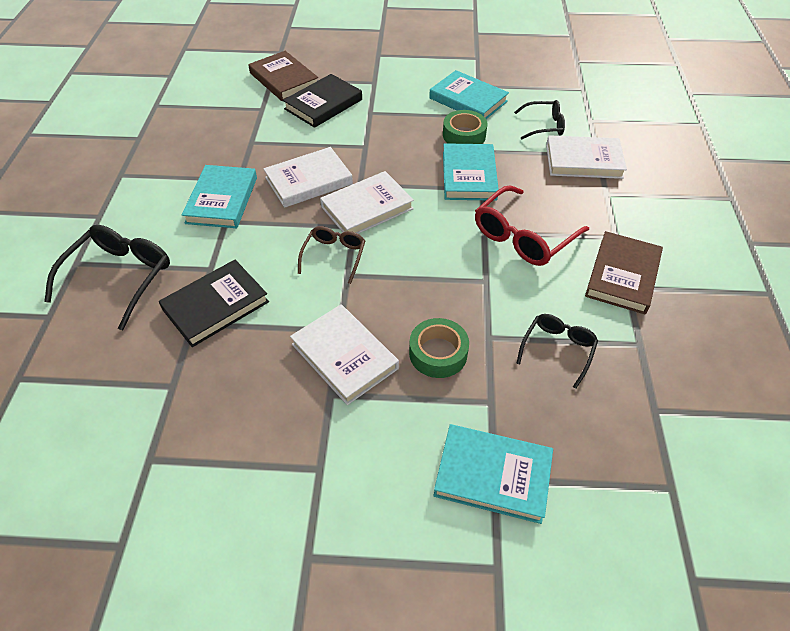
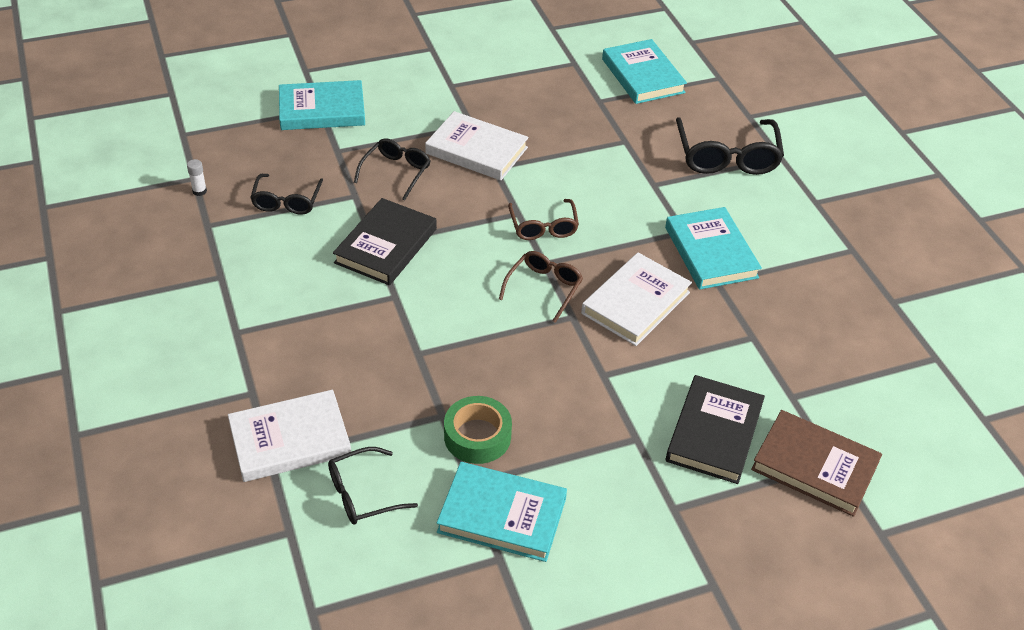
camera: 155 degrees right, 5 degrees down
(215, 305) = (618, 158): black book -> black book (386, 246)
(367, 208) = (544, 288): white book -> brown glasses
(438, 353) = (396, 172): green tape -> black glasses
(469, 175) = (442, 368): turquoise book -> turquoise book (642, 76)
(523, 236) = (348, 302): red glasses -> none
(622, 275) = (226, 287): brown book -> none
(648, 389) = (199, 191): none -> white glue stick

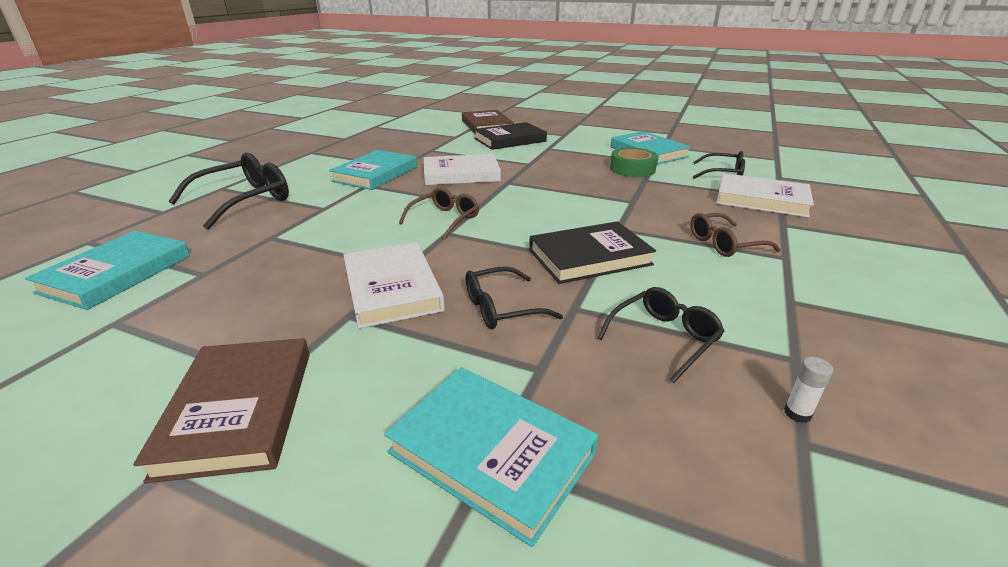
camera: 135 degrees left, 15 degrees down
(441, 71) = (239, 410): none -> brown book
(544, 288) = (503, 196): brown glasses -> brown glasses (724, 244)

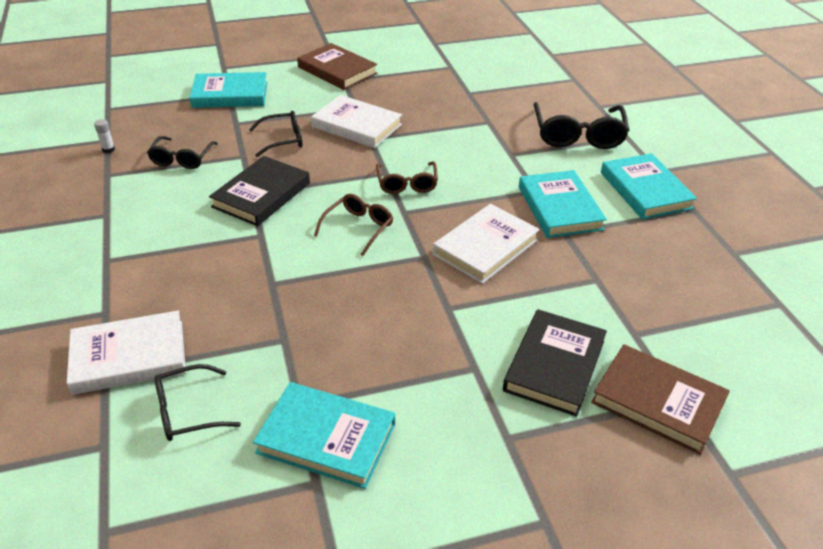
camera: 140 degrees right, 10 degrees up
(117, 274) = (508, 77): turquoise book -> turquoise book (645, 190)
(501, 308) = (283, 140): black glasses -> black glasses turned 45 degrees clockwise
(632, 169) = (315, 360): green tape -> none
(724, 244) = (161, 255): brown glasses -> brown glasses (358, 228)

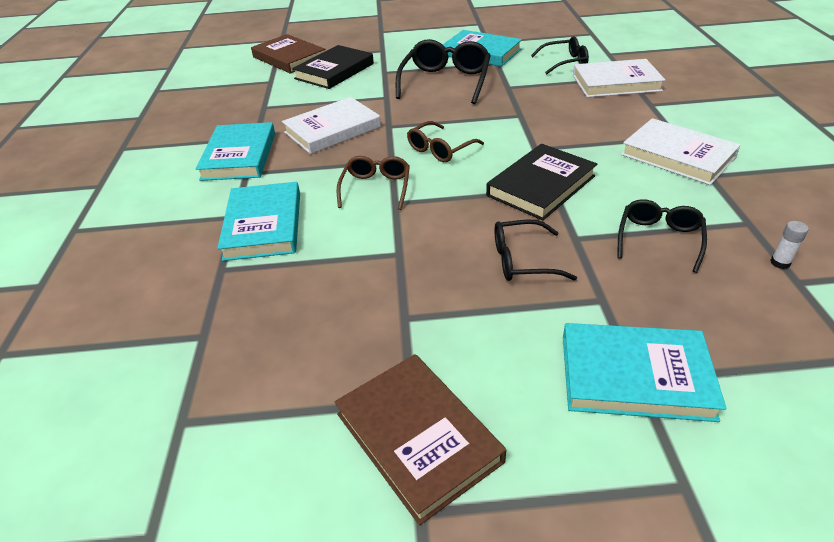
camera: 165 degrees left, 0 degrees up
(356, 126) = (412, 277): white book -> white book (677, 156)
(578, 135) = (127, 237): black glasses -> black glasses (445, 81)
(645, 190) = (140, 167): turquoise book -> turquoise book (264, 225)

